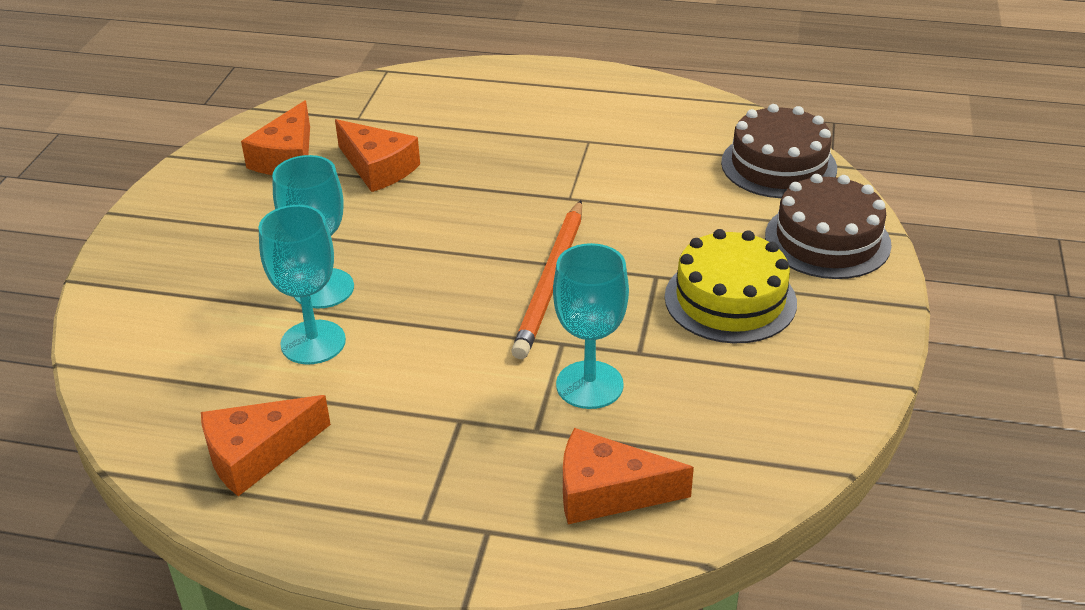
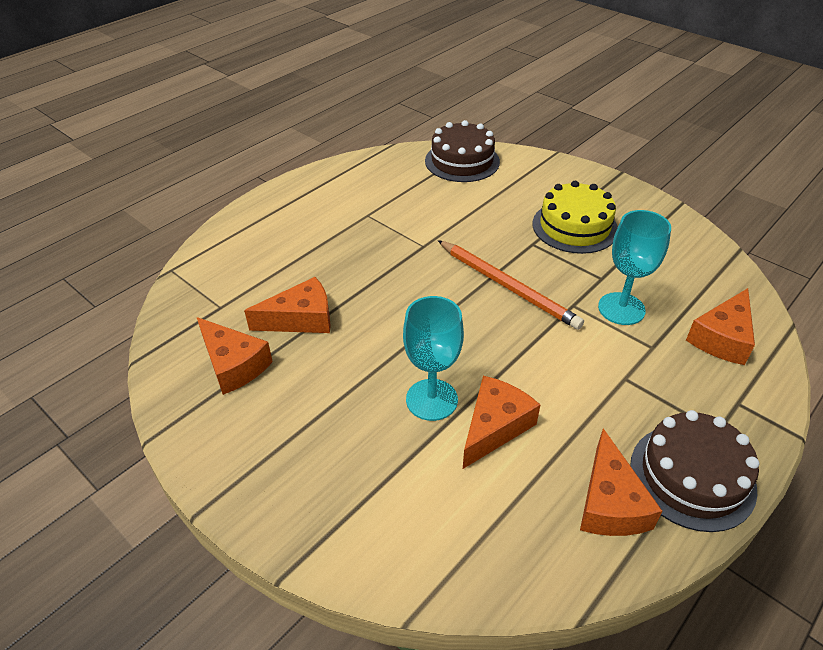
camera: 60 degrees left, 5 degrees up
(313, 342) = (494, 427): turquoise goblet -> orange cheese
(827, 240) = (545, 175): brown cake -> brown cake (692, 476)

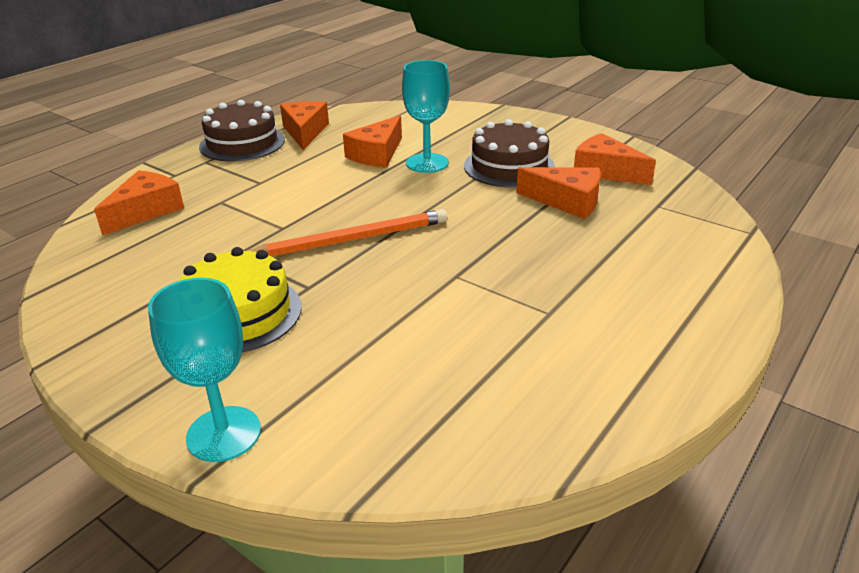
camera: 175 degrees right, 10 degrees down
(301, 319) = (567, 201): orange cheese -> orange cheese turned 135 degrees counterclockwise
(462, 161) = (406, 436): brown cake -> brown cake (509, 166)
(507, 286) = (351, 239): orange pencil -> orange pencil turned 120 degrees clockwise
(621, 309) = (232, 227): turquoise goblet -> turquoise goblet (224, 434)

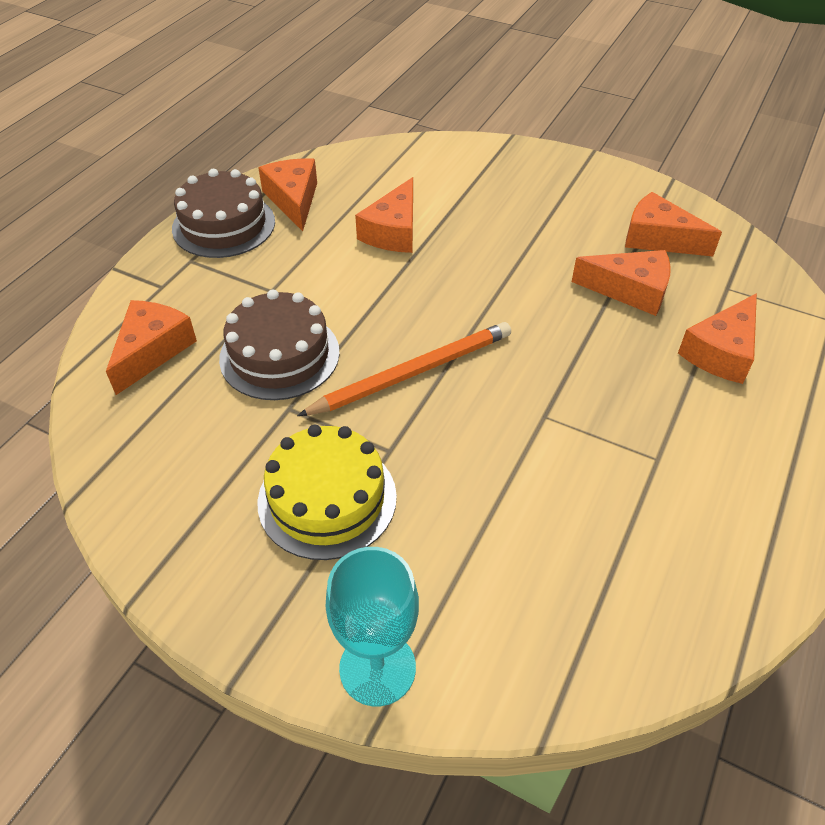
camera: 10 degrees left, 15 degrees up
(427, 163) = (456, 242): turquoise goblet -> none
(509, 166) = (551, 239): brown cake -> brown cake (279, 355)
(637, 246) = (721, 352): none -> orange cheese

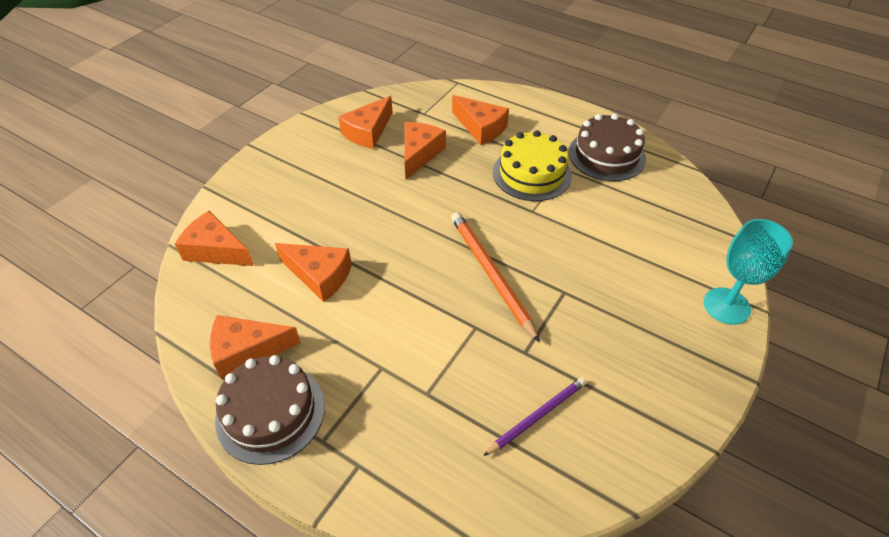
camera: 85 degrees left, 0 degrees up
(152, 351) = (452, 463): orange cheese -> orange cheese (216, 250)
(198, 419) = (537, 416): none -> purple pencil
(279, 355) = (466, 359): brown cake -> brown cake (606, 155)
(327, 499) = (609, 328): yellow cake -> yellow cake (532, 174)

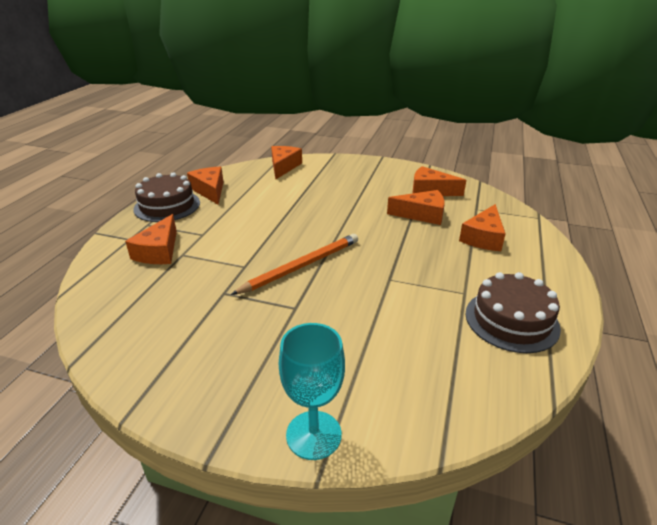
camera: 75 degrees right, 15 degrees down
(319, 276) = (274, 200): orange cheese -> orange cheese (159, 251)
(532, 174) = (441, 273): yellow cake -> none
(537, 416) = (162, 305): purple pencil -> none

